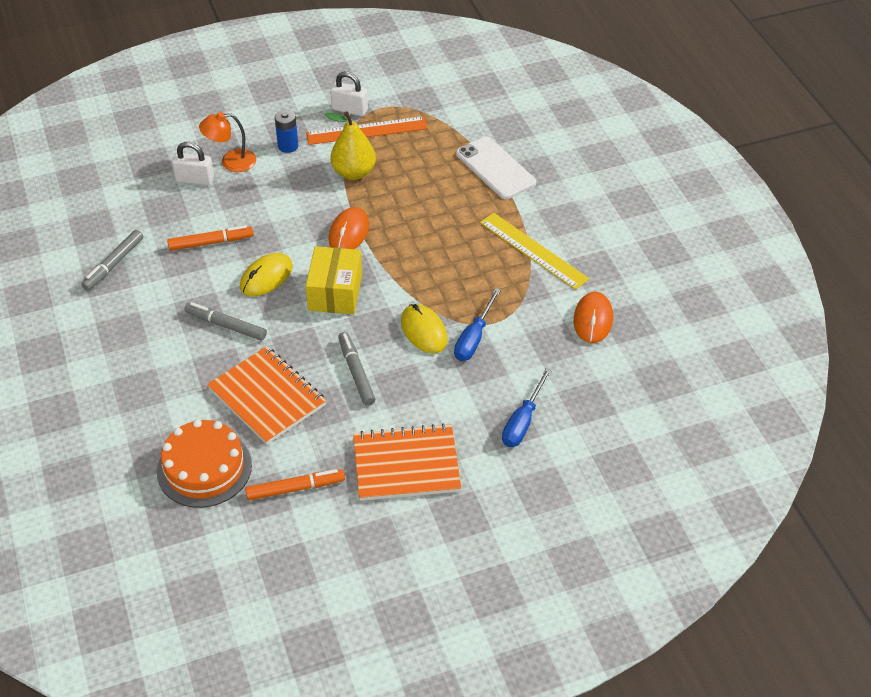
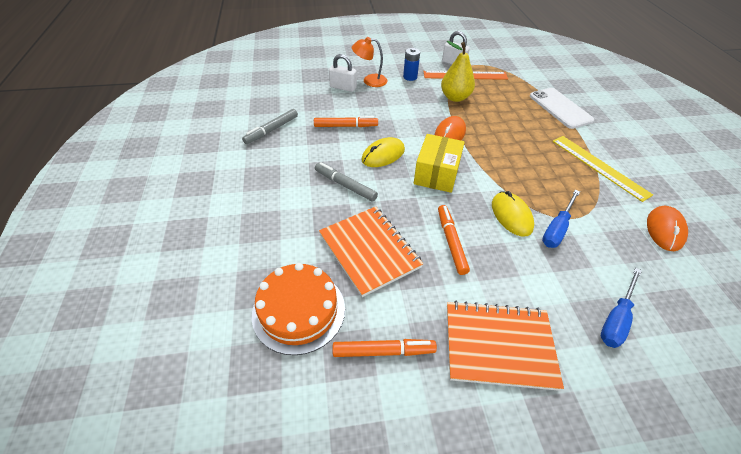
camera: 10 degrees right, 0 degrees up
(356, 372) = (451, 242): grey marker -> orange marker

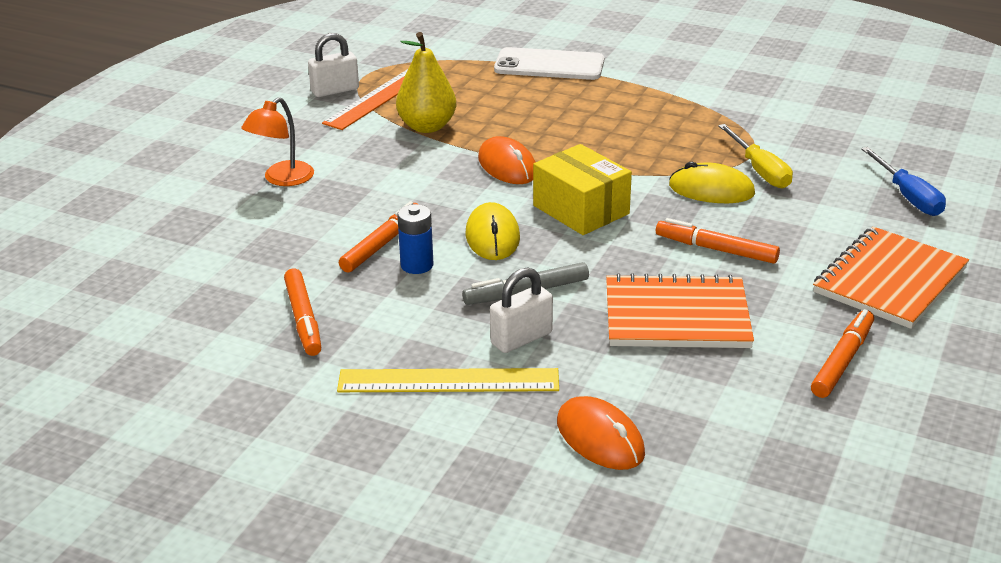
camera: 55 degrees left, 15 degrees down
(271, 130) = (303, 319): grey marker -> orange marker
(298, 310) = (732, 407): orange cake -> none
(343, 87) = (267, 210): white padlock -> white padlock (521, 338)
(410, 77) = (322, 141): blue battery -> blue battery (417, 265)
(557, 228) = (759, 171): blue screwdriver -> yellow screwdriver
(599, 166) = (687, 96): yellow ruler -> yellow ruler (448, 381)
(665, 230) = (819, 110): orange mouse -> orange mouse (600, 438)

